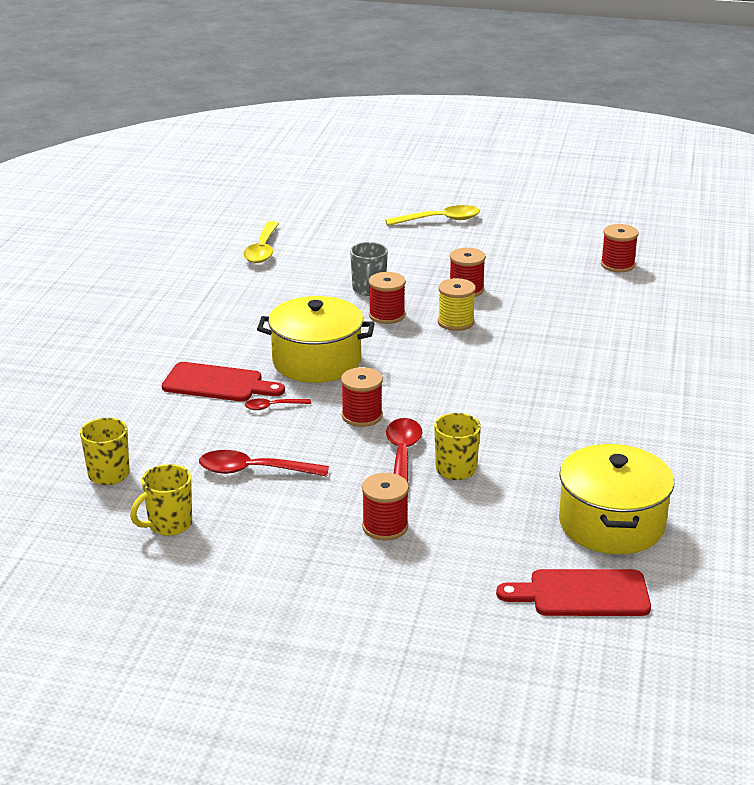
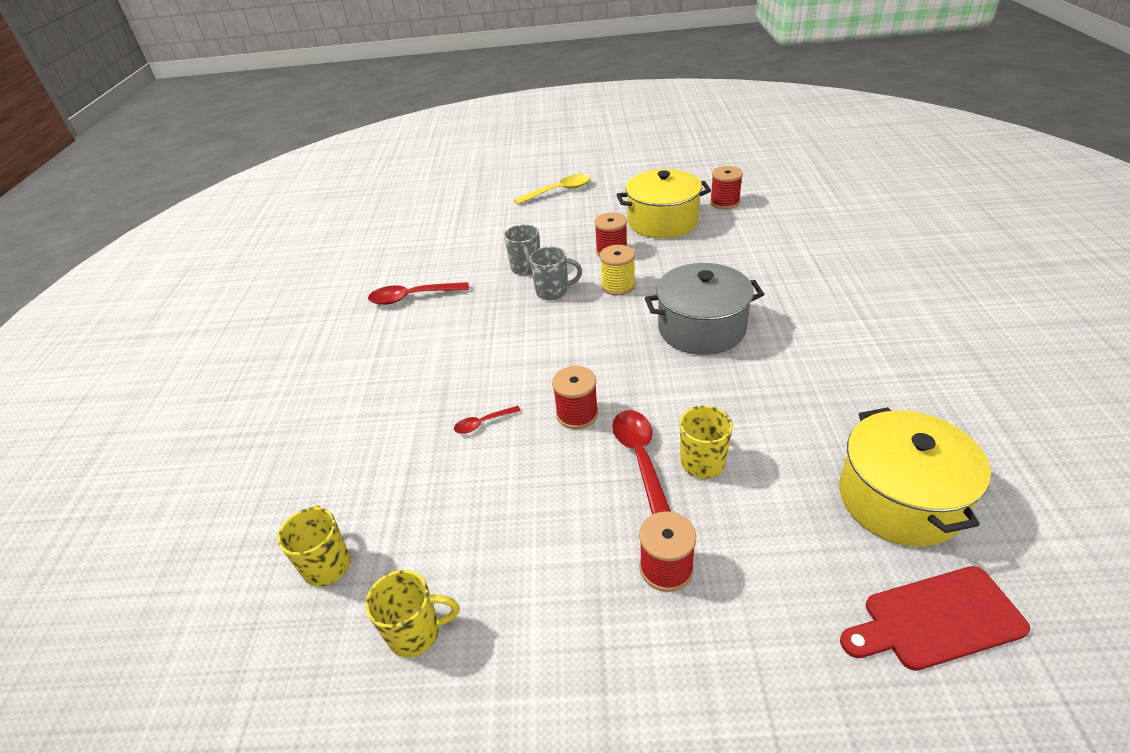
camera: 10 degrees left, 10 degrees up
(169, 525) = (416, 632): yellow mug -> yellow mug turned 135 degrees counterclockwise
(217, 384) = (417, 407): red cutting board -> none
(254, 471) = (491, 518): red spoon -> red spoon (412, 297)
(262, 249) = (417, 248): yellow spoon -> none
(316, 361) = (507, 357): yellow pot -> yellow pot (662, 221)
(387, 315) = (553, 292): red spool -> grey mug
(518, 373) = (701, 328): none -> grey pot

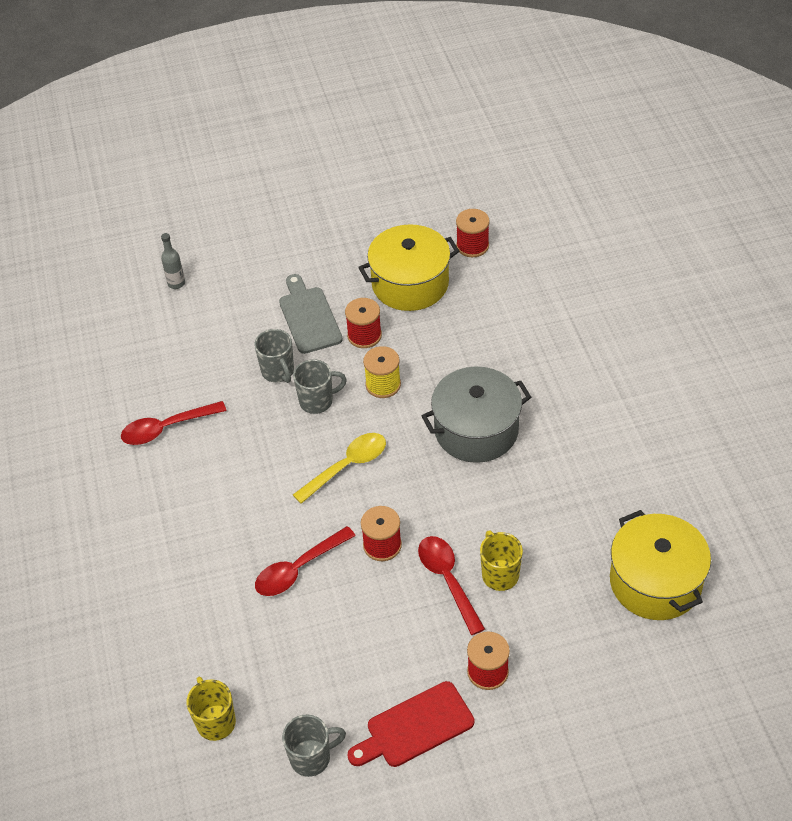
camera: 15 degrees left, 10 degrees up
(416, 632) = (311, 758): yellow mug -> grey mug
(467, 208) = (176, 283): none -> grey bottle
(483, 423) = (298, 569): red spoon -> red spoon, size x1.83
(559, 191) = (278, 243): yellow spoon -> yellow spoon (347, 466)
(567, 236) = (309, 317): none -> grey cutting board
(936, 619) = (679, 672): red cutting board -> red cutting board (415, 727)

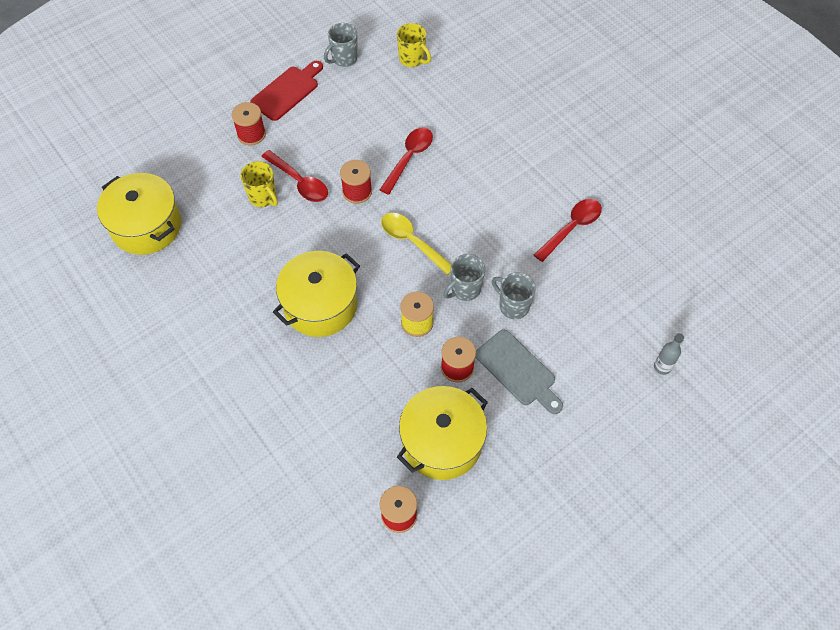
camera: 155 degrees right, 10 degrees up
(347, 466) = (412, 242): yellow spoon -> yellow spoon turned 105 degrees clockwise
(476, 430) = (320, 305): grey pot -> yellow pot

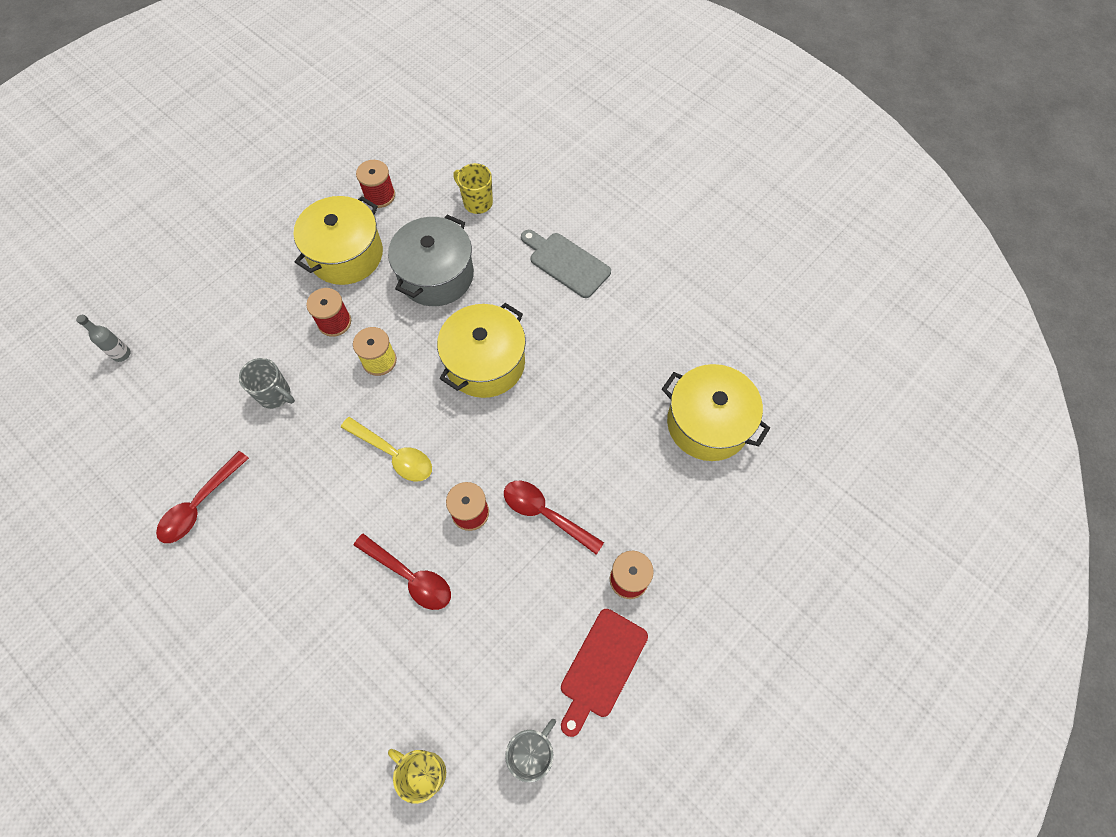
camera: 170 degrees right, 5 degrees up
(263, 197) = (584, 485): yellow mug -> yellow mug (477, 202)
(351, 402) = (436, 275): none -> grey pot
(409, 158) = (410, 576): red spoon -> red spoon turned 75 degrees counterclockwise
(465, 289) = (329, 405): grey mug -> none
(518, 371) = (272, 328): grey cutting board -> grey cutting board (566, 263)

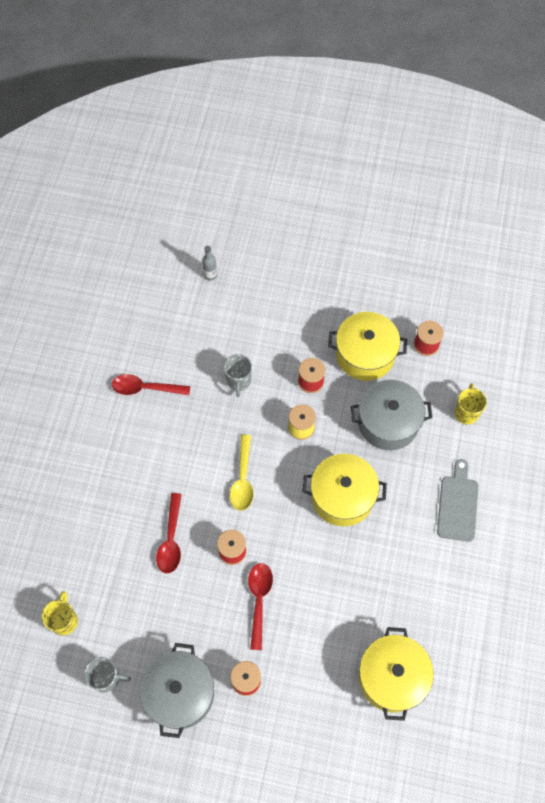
camera: 60 degrees right, 0 degrees up
(601, 667) = (180, 693): red cutting board -> grey pot

